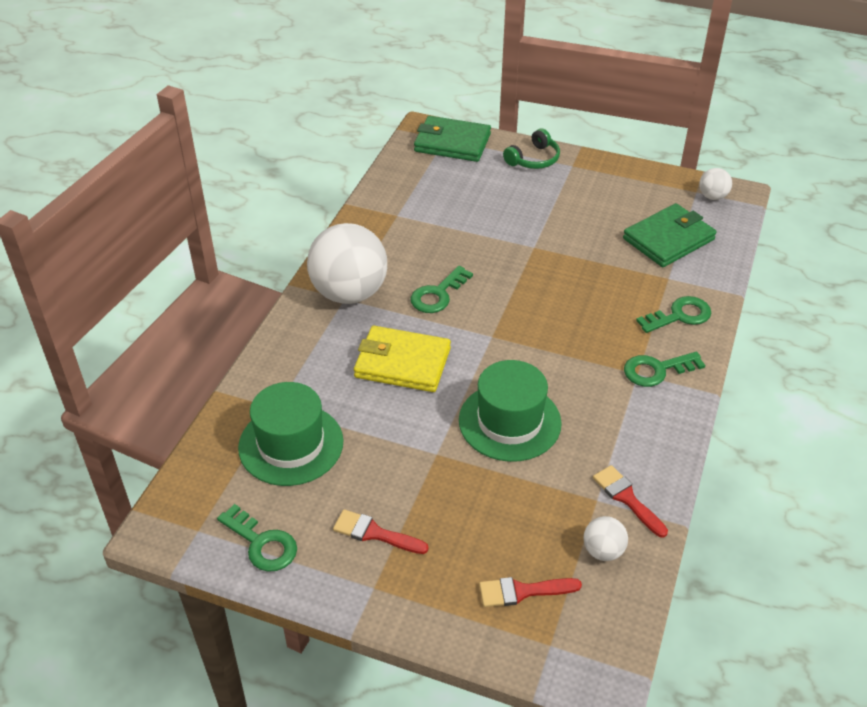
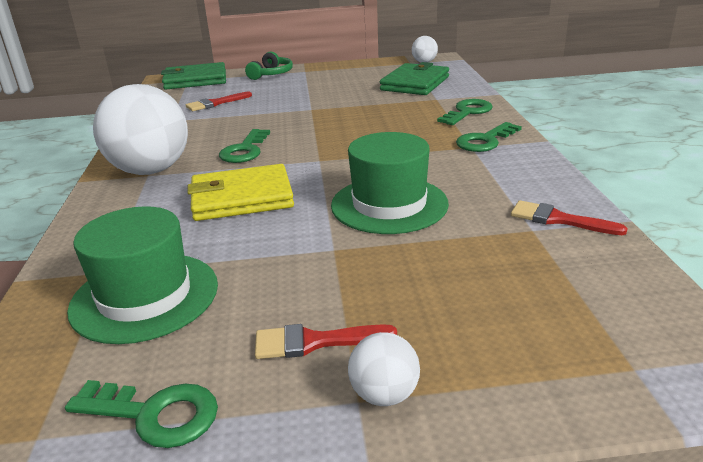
camera: 25 degrees left, 15 degrees down
(522, 591) = (545, 329): red brush -> red brush (215, 103)
(603, 551) = (585, 263): white ball -> white ball (384, 394)

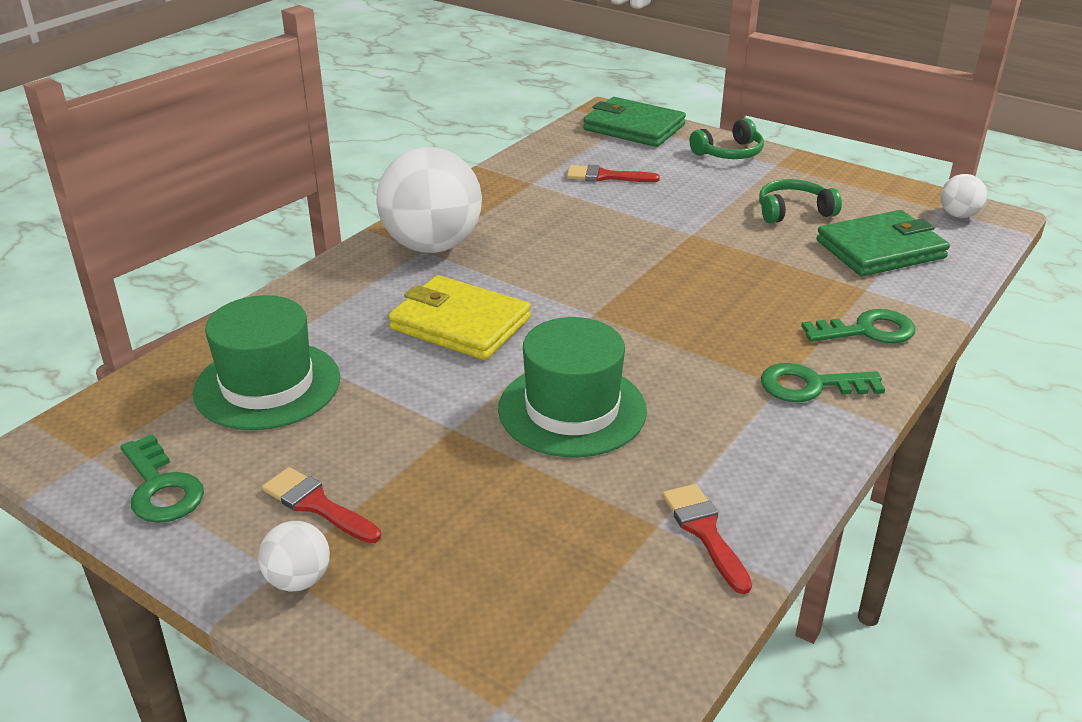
camera: 40 degrees right, 5 degrees up
(245, 150) = (543, 262): green key -> none
(347, 84) = (793, 211): none -> green headphones

